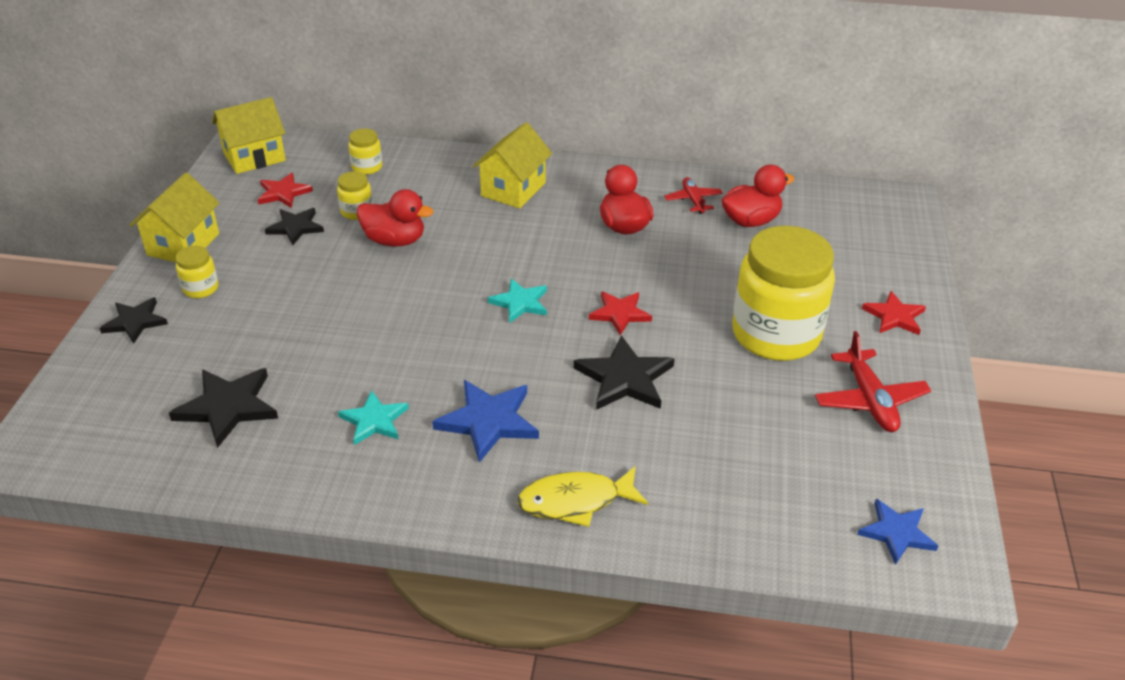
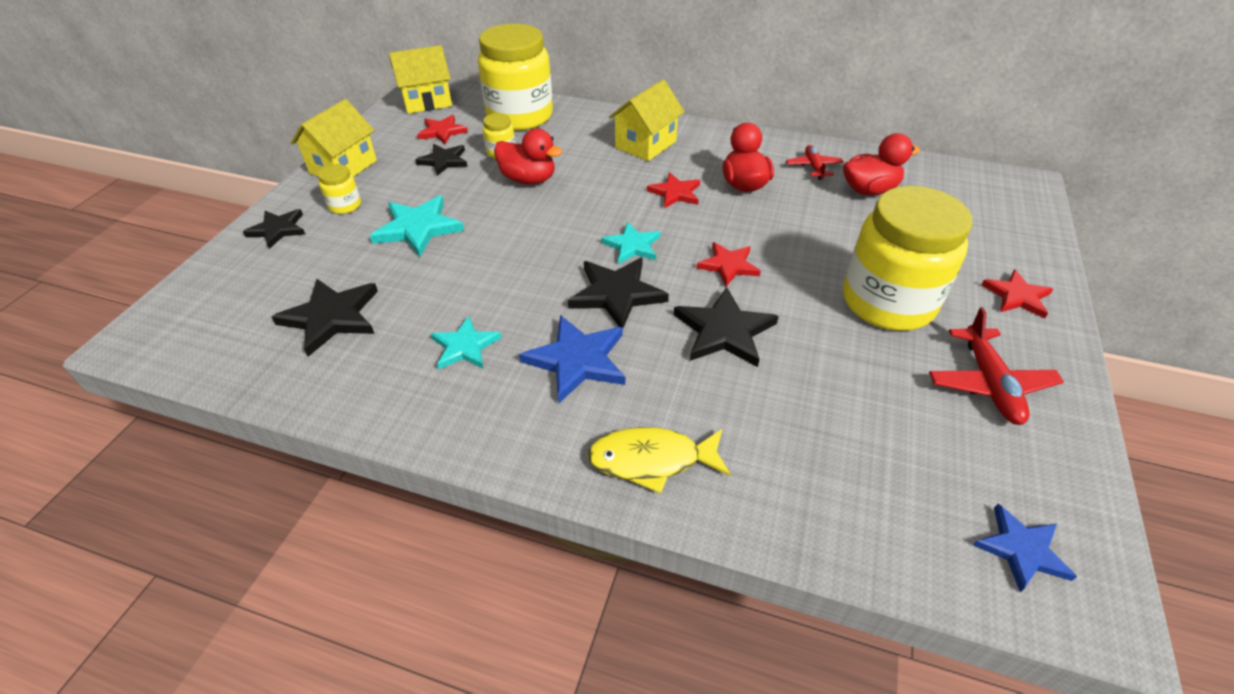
camera: 10 degrees right, 5 degrees up
(289, 305) = (418, 228): none -> turquoise star
(367, 167) = (520, 116): yellow jar -> yellow jar, size x2.41
(514, 353) = (617, 294): none -> black star
(554, 242) = (675, 193): none -> red star

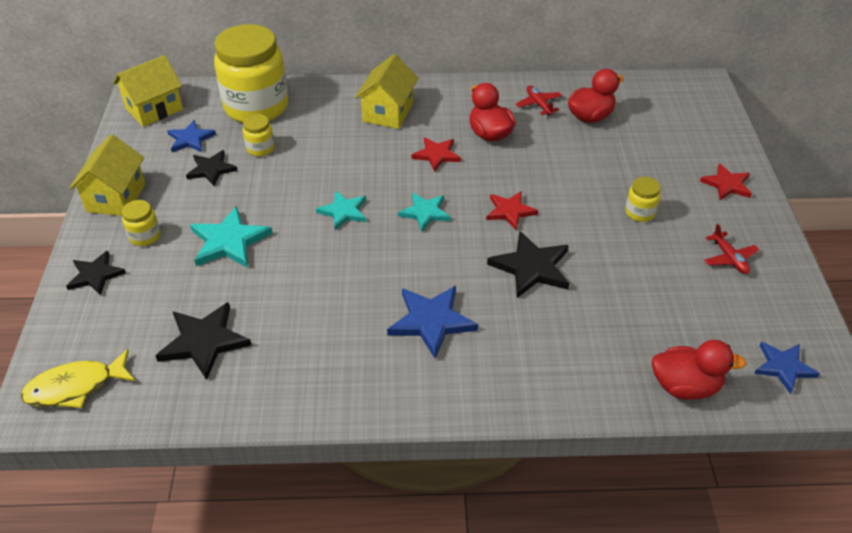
camera: 20 degrees left, 0 degrees up
(442, 131) = (190, 139): red star -> blue star
(465, 346) = (335, 335): turquoise star -> turquoise star (343, 212)
(528, 179) = (302, 170): red duck -> red duck (685, 386)
(617, 294) = (434, 258): black star -> none
(652, 460) = (525, 380): yellow fish -> yellow fish (75, 387)
(887, 302) = (640, 212): yellow jar -> yellow jar, size x0.42
(989, 384) = (729, 258): red plane -> red plane, size x0.63

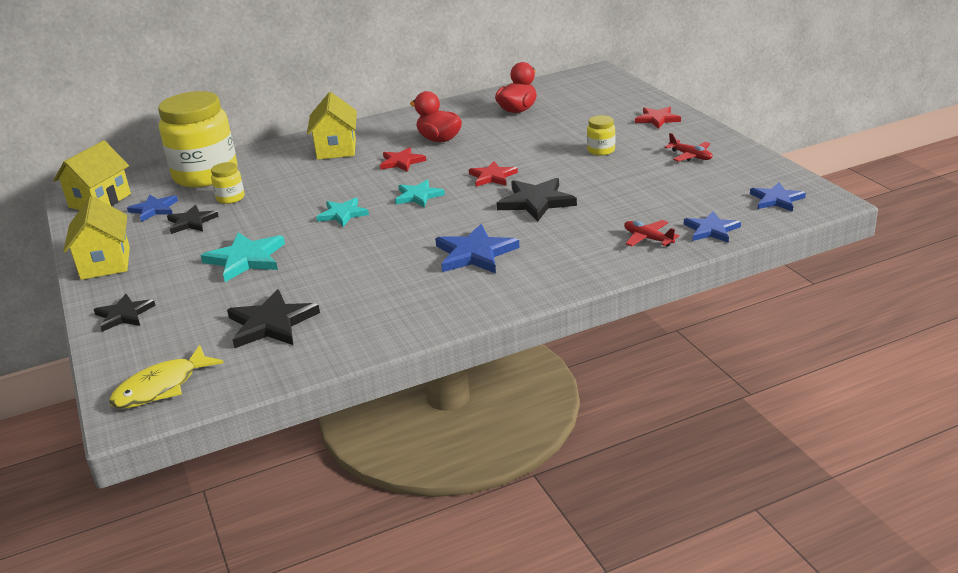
camera: 20 degrees left, 15 degrees down
(145, 236) = (156, 278): yellow jar -> none
(539, 104) = (468, 113): red plane -> red plane (648, 239)
(685, 386) = (711, 230): red duck -> blue star

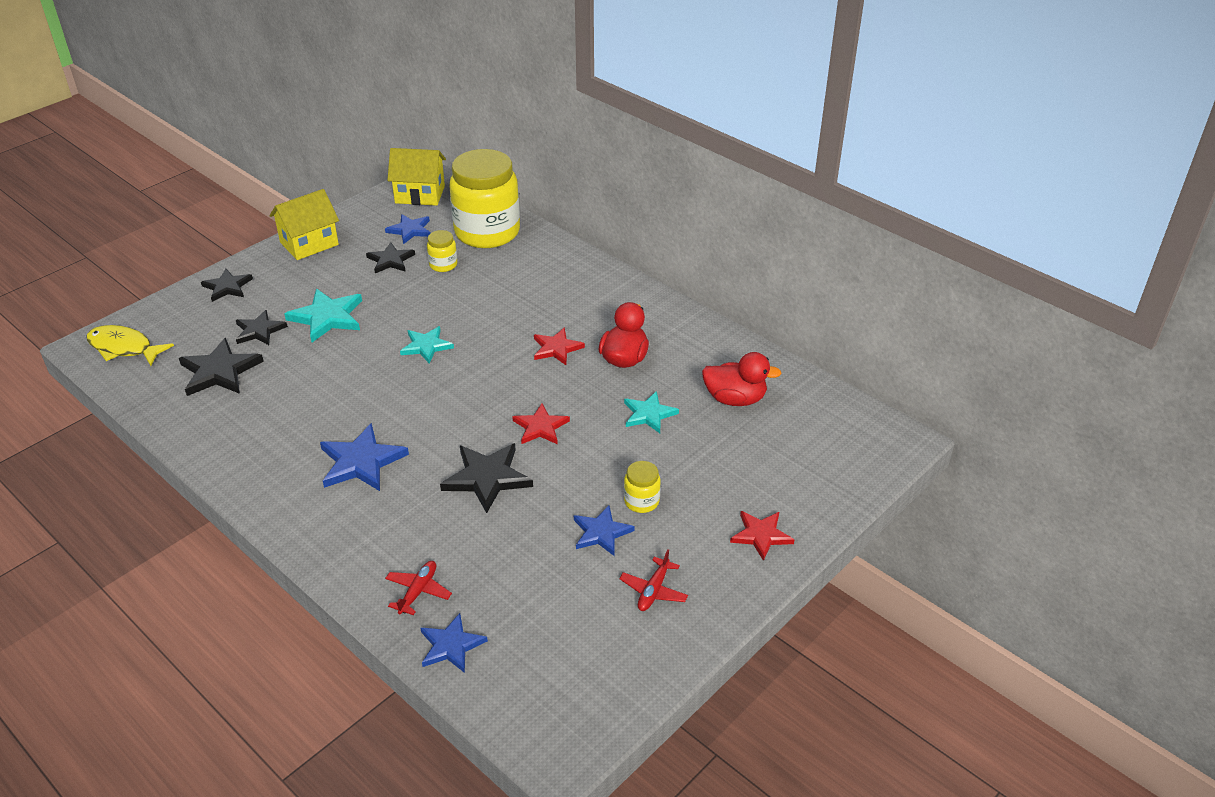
camera: 65 degrees right, 10 degrees up
(226, 298) = (259, 330): none -> black star
(336, 149) = (573, 293): yellow house -> none
(418, 196) = (478, 385): turquoise star -> turquoise star (649, 414)
(776, 199) = (548, 699): blue star -> blue star (601, 532)

